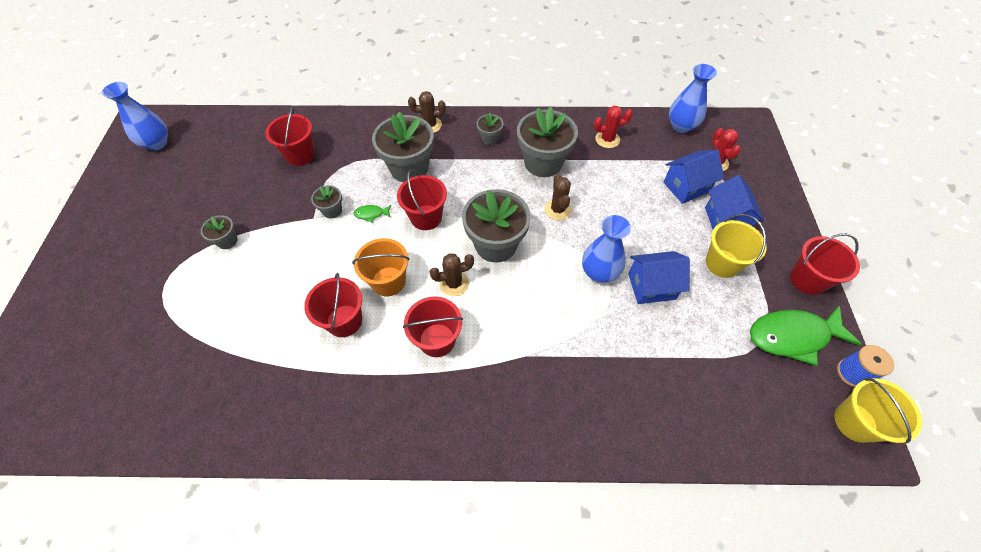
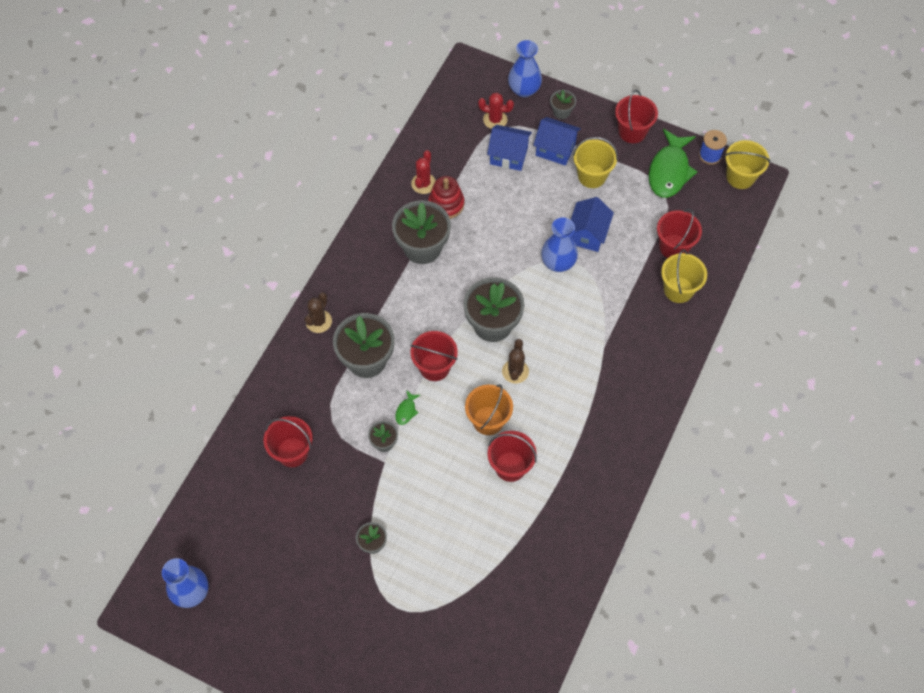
camera: 65 degrees left, 5 degrees up
(437, 340) = (561, 403): red bucket -> red bucket (674, 247)
(490, 138) = (367, 277): grey flower pot -> grey flower pot (561, 112)
(558, 209) = (481, 261): brown cactus -> none
(599, 162) = (446, 204): none -> red stacking toy
(648, 408) = (678, 289): none -> yellow bucket
(681, 126) = (441, 119): blue vase -> blue vase (524, 90)
(686, 187) = (508, 156): blue house -> blue house turned 75 degrees counterclockwise

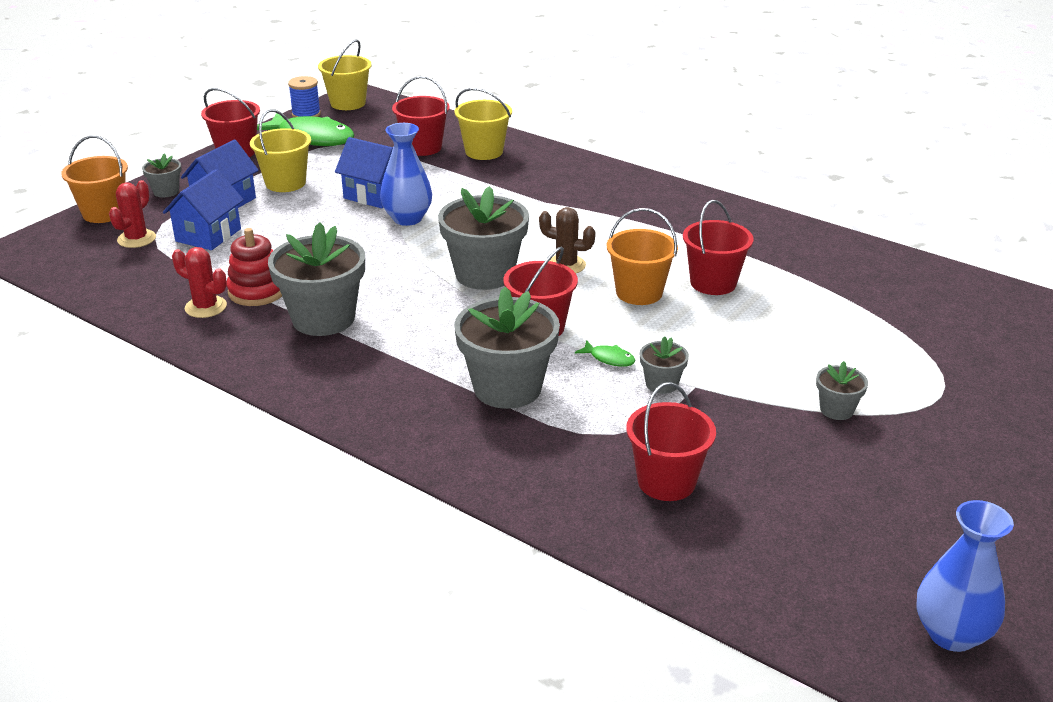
camera: 80 degrees left, 30 degrees down
(318, 321) = (415, 432): brown cactus -> none
(524, 90) = (104, 213): blue vase -> orange bucket

